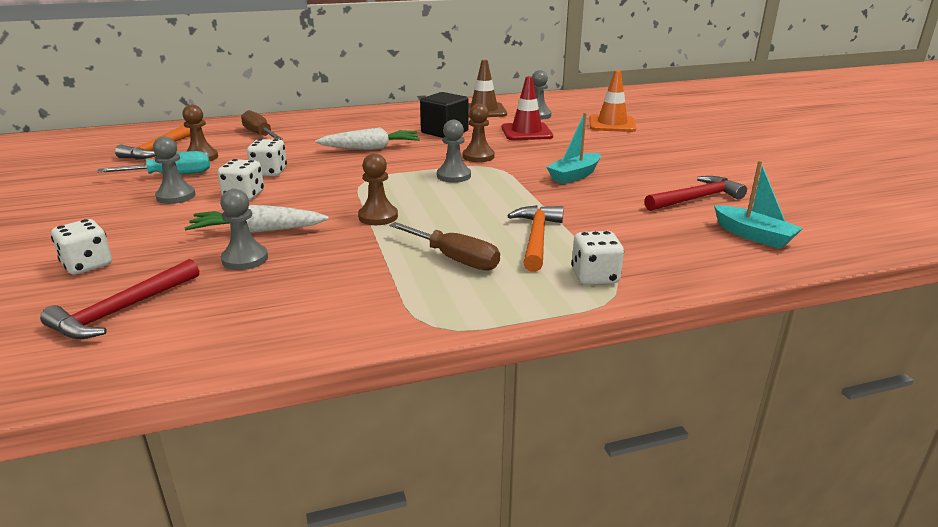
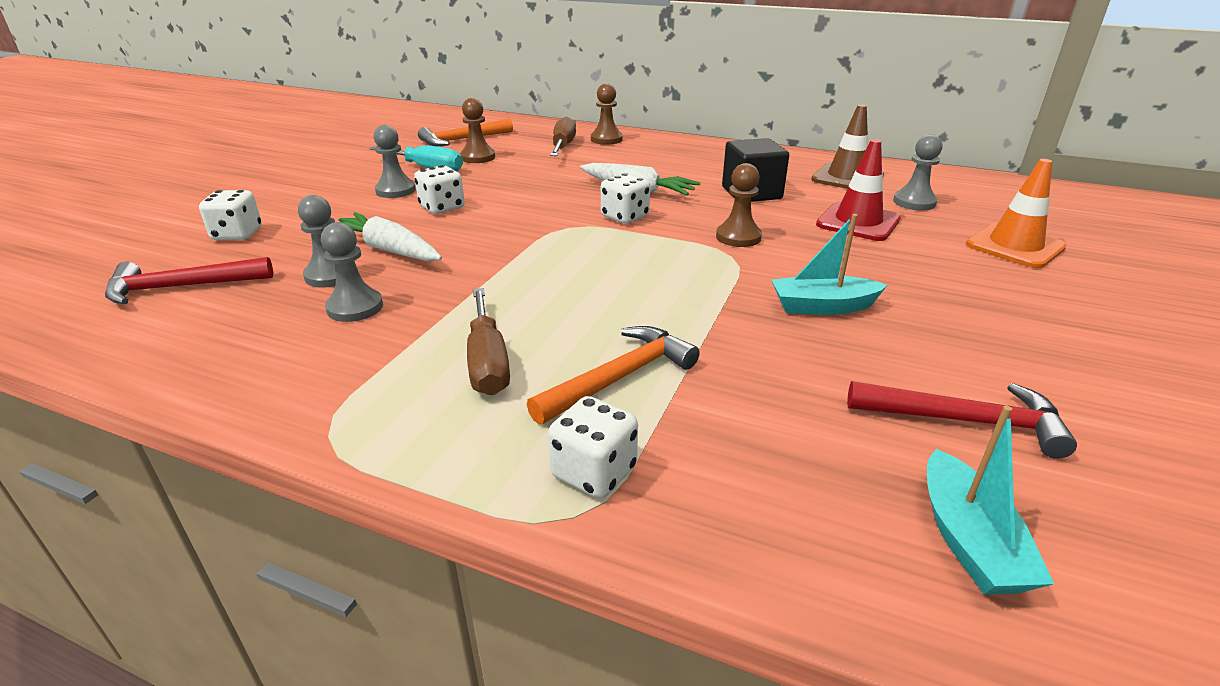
camera: 40 degrees right, 5 degrees up
(269, 172) = (502, 189): white dice -> white dice (625, 217)
(378, 217) = (507, 275): brown pawn -> brown pawn (606, 139)
(453, 176) = (667, 253): grey pawn -> grey pawn (355, 307)

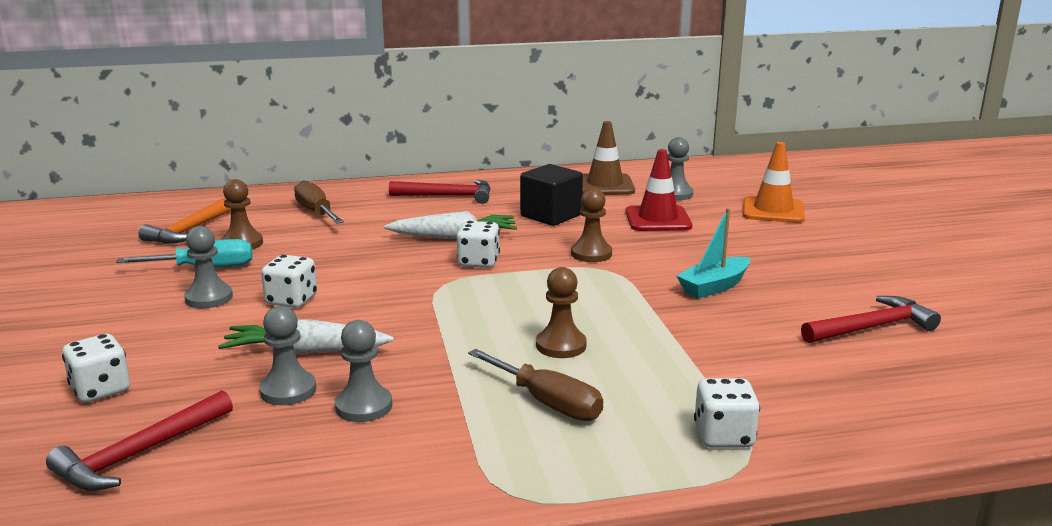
camera: 35 degrees left, 10 degrees down
(606, 139) = (349, 196): brown pawn -> brown pawn (561, 345)
(620, 378) = (655, 377): orange hammer -> none
(684, 156) = (448, 196): none -> red hammer
(968, 540) = (942, 386): turquoise boat -> none

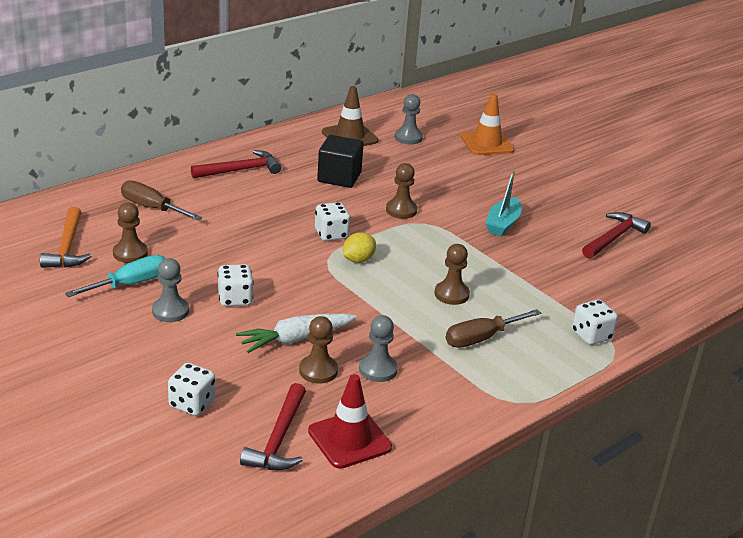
camera: 30 degrees left, 10 degrees up
(288, 390) = (318, 371): grey pawn -> brown pawn
(454, 237) = (289, 213): white carrot -> none
(481, 290) = (358, 260): none -> yellow lemon
(547, 402) = (481, 338): brown screwdriver -> brown screwdriver turned 135 degrees clockwise
(658, 219) = (417, 167): red traffic cone -> red traffic cone (349, 439)

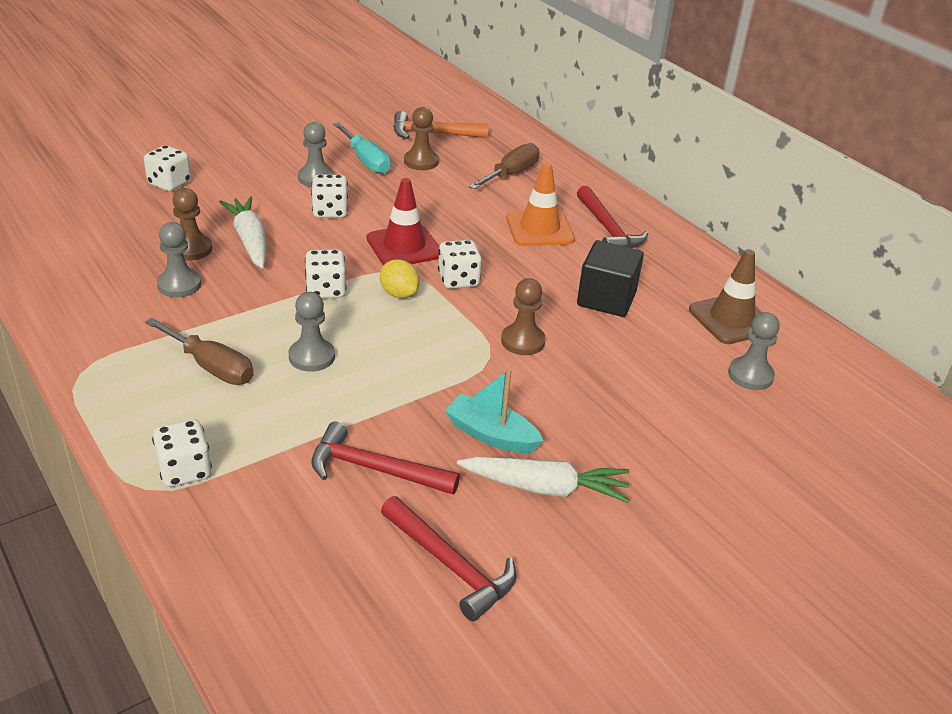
camera: 95 degrees right, 5 degrees up
(278, 439) = (99, 221): red hammer -> red hammer (375, 469)
(349, 439) = (77, 257): red traffic cone -> red traffic cone (404, 246)
(363, 293) = (326, 290): none -> white dice
(451, 294) = (312, 357): brown pawn -> grey pawn
(481, 338) = (211, 367): brown screwdriver -> brown screwdriver turned 150 degrees clockwise
(487, 143) = (763, 463): orange traffic cone -> orange traffic cone (539, 229)
(540, 208) = (545, 488): none -> white carrot

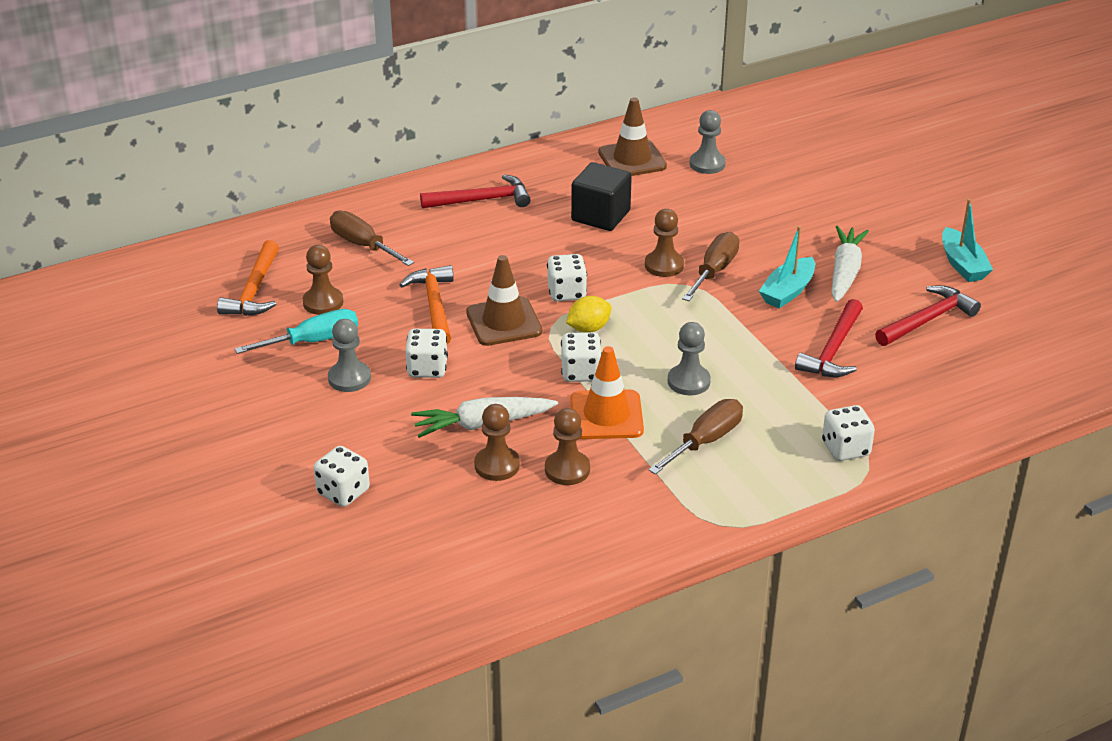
camera: 80 degrees left, 0 degrees up
(179, 285) = (567, 469): grey pawn -> brown pawn
(404, 246) = (504, 322): red traffic cone -> brown traffic cone
(425, 211) = (434, 305): none -> orange hammer
(520, 377) = (714, 271): none -> brown screwdriver
(539, 229) = (477, 238): orange traffic cone -> orange traffic cone (606, 415)
(596, 617) = (962, 264): none -> turquoise boat

